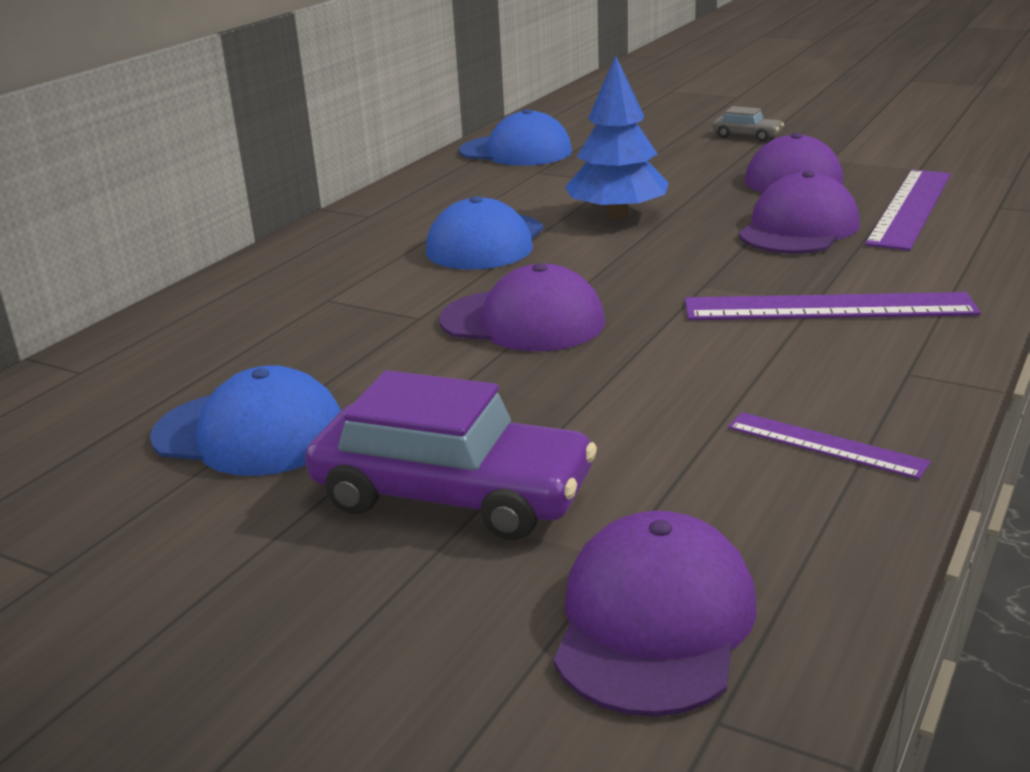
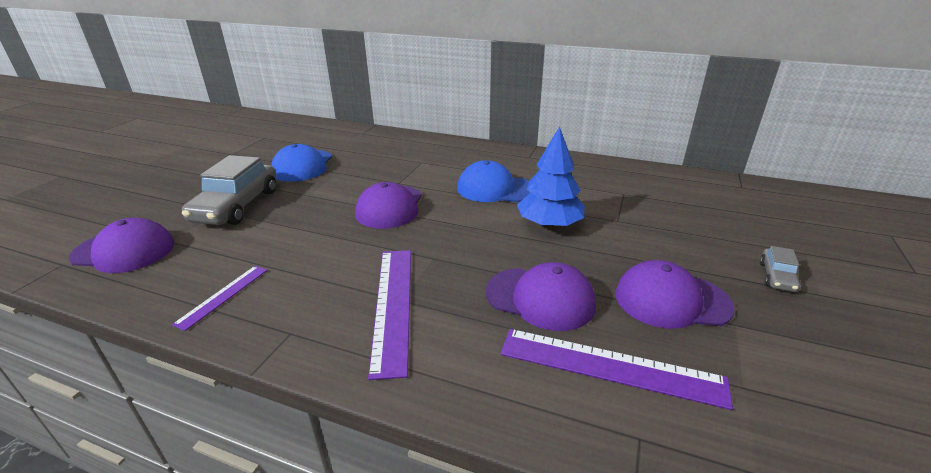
camera: 80 degrees right, 5 degrees up
(452, 494) = (237, 206): purple car -> grey car
(516, 151) = (662, 183): blue cap -> none

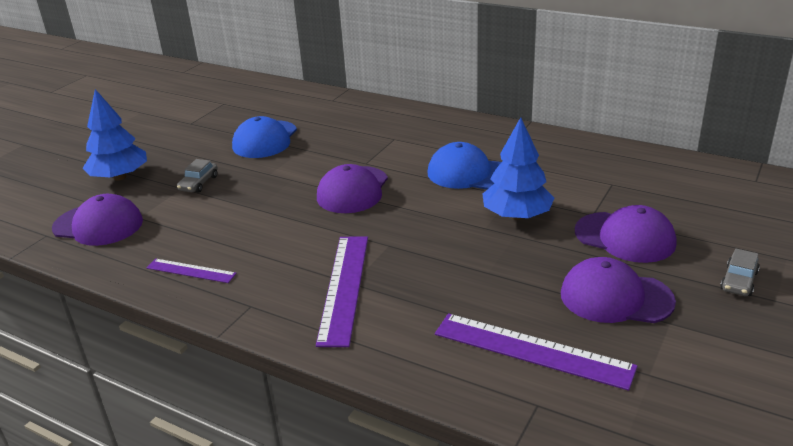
camera: 10 degrees right, 0 degrees up
(155, 202) = (120, 177): none -> blue tree
(223, 296) = (191, 271): purple ruler -> purple ruler turned 75 degrees clockwise
(237, 206) = (199, 183): grey car -> grey car, size x0.47
(540, 298) = (485, 288): purple cap -> purple cap (625, 237)

